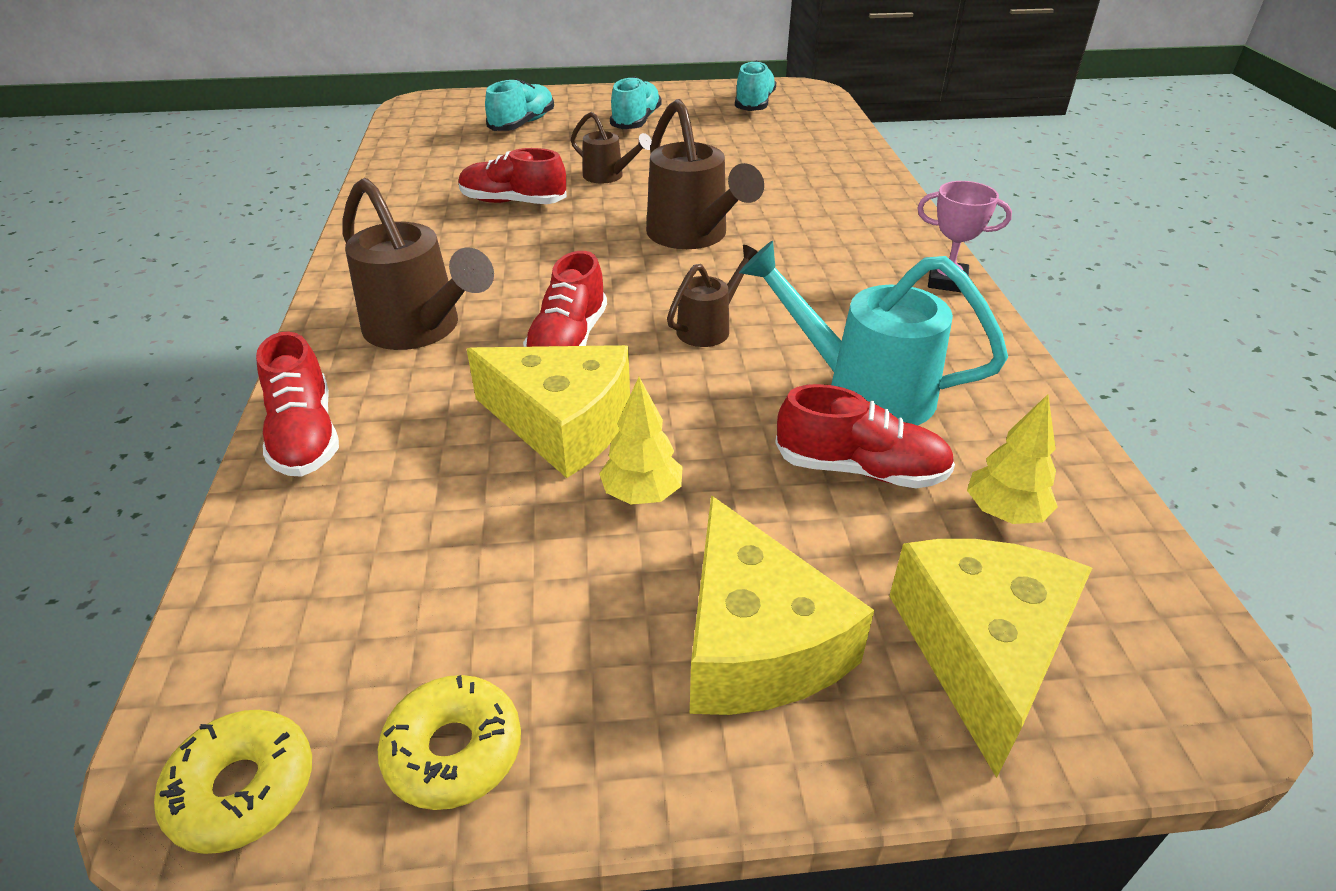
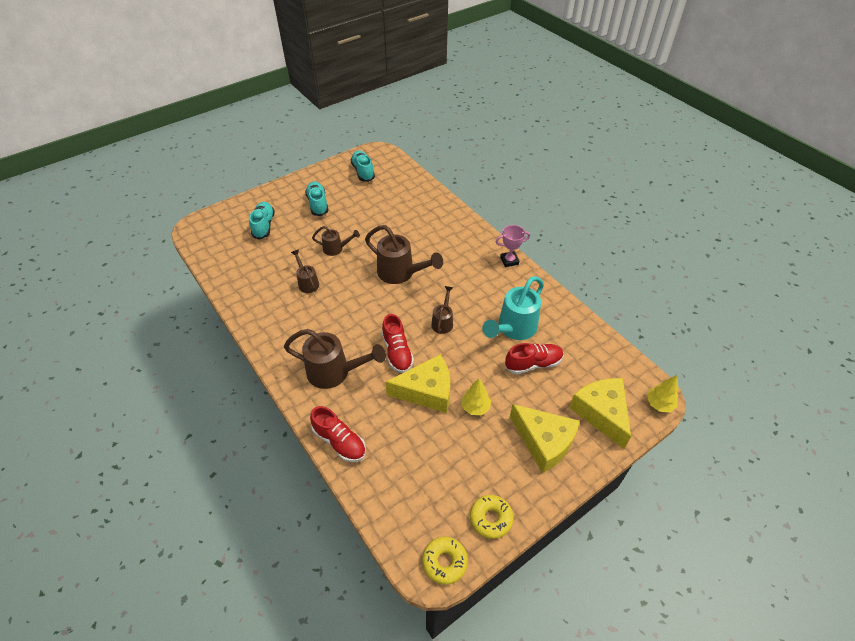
camera: 30 degrees left, 10 degrees up
(513, 202) = (307, 282): red shoe -> brown watering can
(863, 390) = (513, 328): turquoise watering can -> turquoise watering can turned 45 degrees counterclockwise
(1004, 513) = (582, 361): yellow tree -> yellow tree (659, 404)

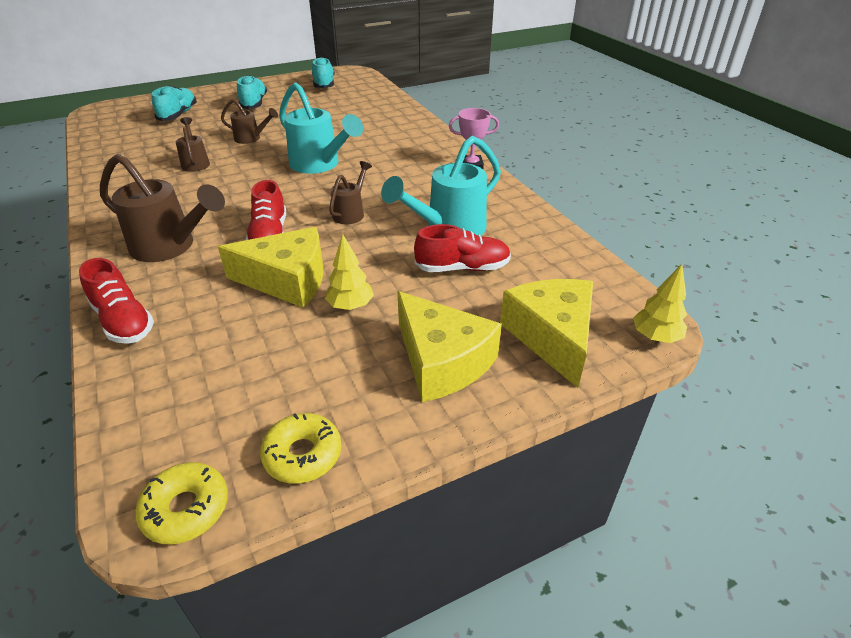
camera: 10 degrees right, 10 degrees down
(400, 273) = (319, 165): brown watering can -> turquoise watering can

